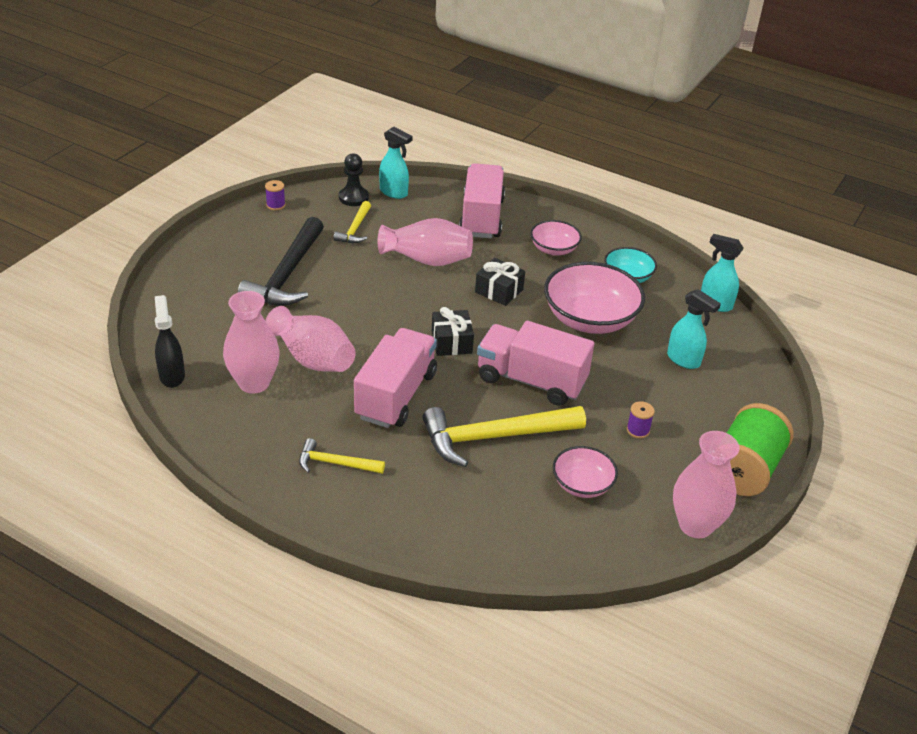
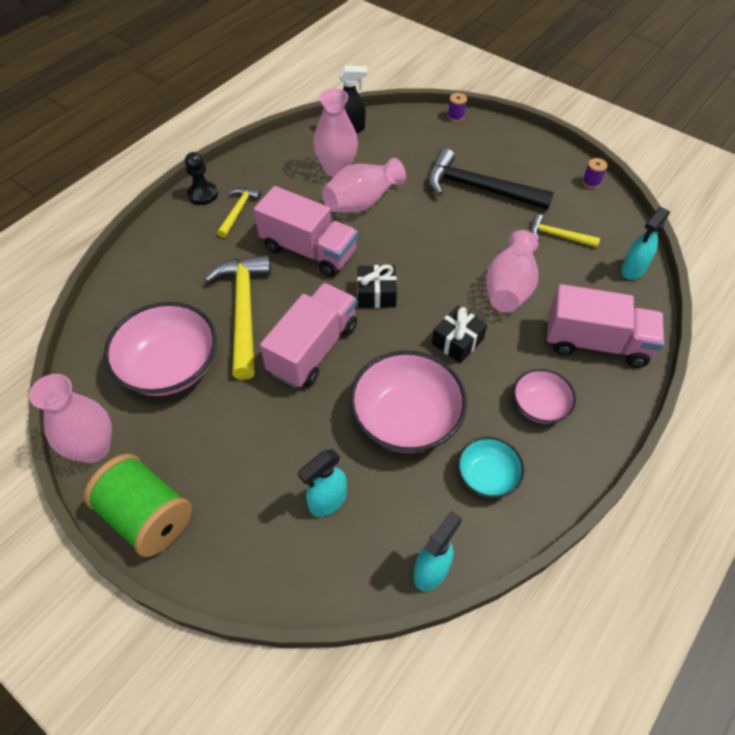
camera: 100 degrees right, 15 degrees up
(353, 197) = (616, 237): black pawn -> black pawn (203, 194)
(582, 485) = (170, 367): pink bowl -> pink bowl, size x1.81
(638, 430) = (227, 427): purple spool -> purple spool (456, 116)

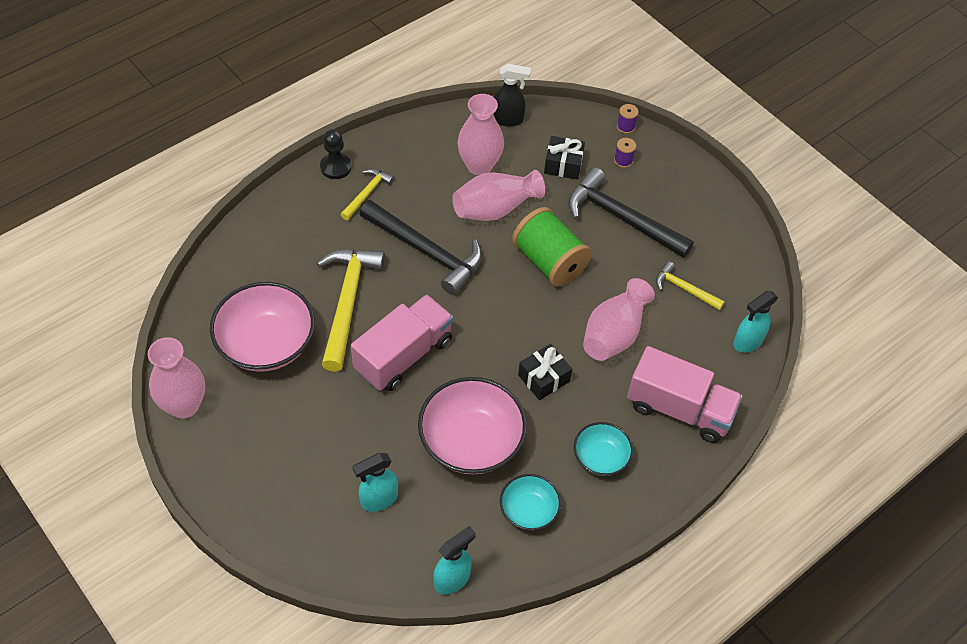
camera: 10 degrees right, 0 degrees up
(147, 516) = (219, 476): green spool -> green spool (549, 262)
(308, 250) = (426, 252): pink truck -> black hammer
(376, 294) = (480, 313): black gift -> black gift (563, 165)
(539, 405) = (601, 457): pink bowl -> turquoise bowl
(591, 182) = (743, 235): purple spool -> purple spool (623, 160)

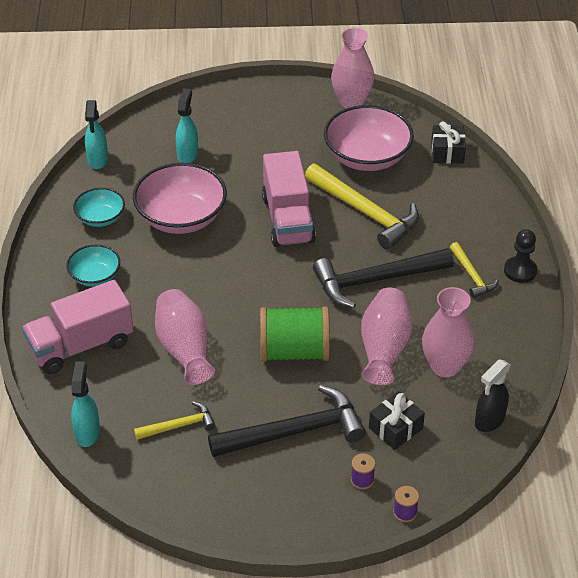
camera: 130 degrees right, 10 degrees down
(544, 378) = (190, 283): black gift -> black gift (447, 152)

